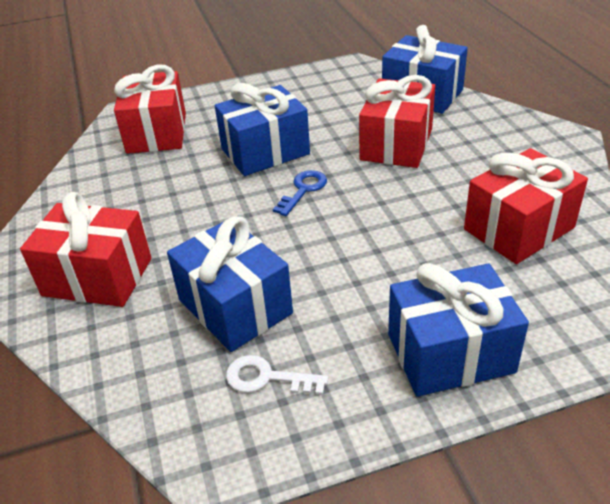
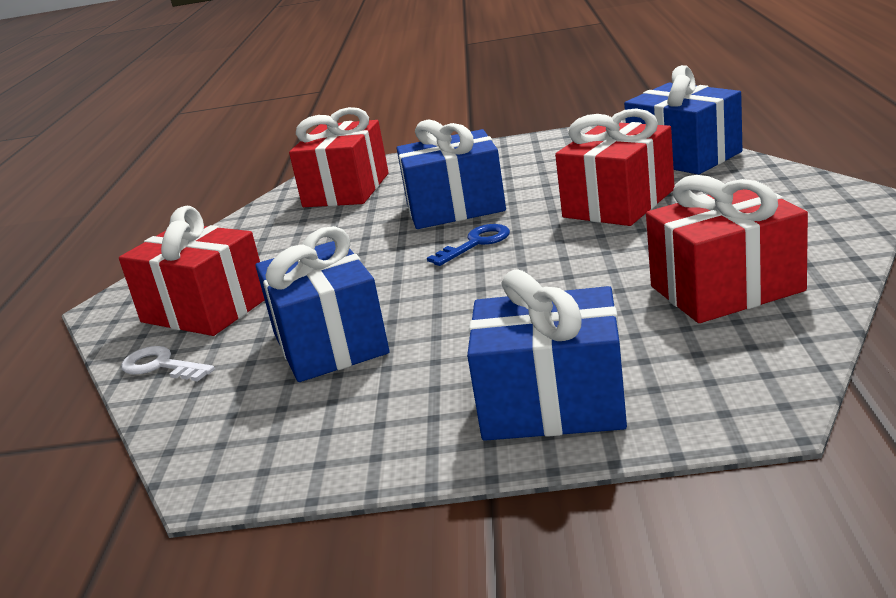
camera: 20 degrees right, 15 degrees down
(266, 378) = (322, 408): white key -> white key (160, 366)

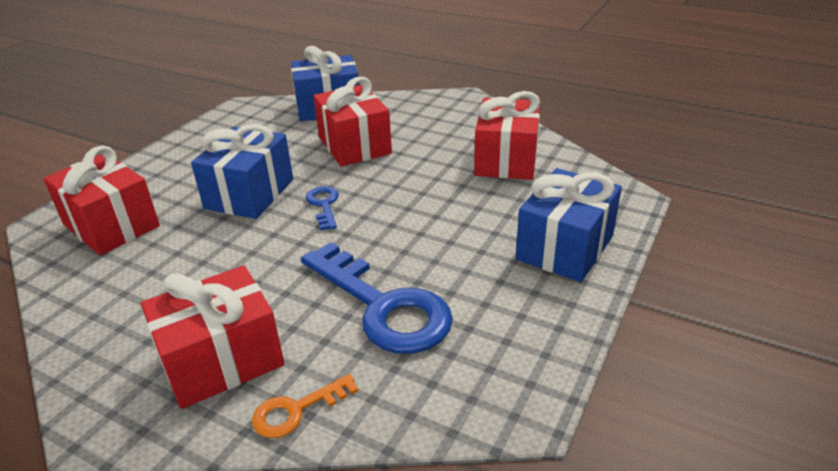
camera: 65 degrees left, 10 degrees up
(160, 366) = (296, 410): white key -> orange key
(330, 343) = (383, 306): blue gift -> blue key

